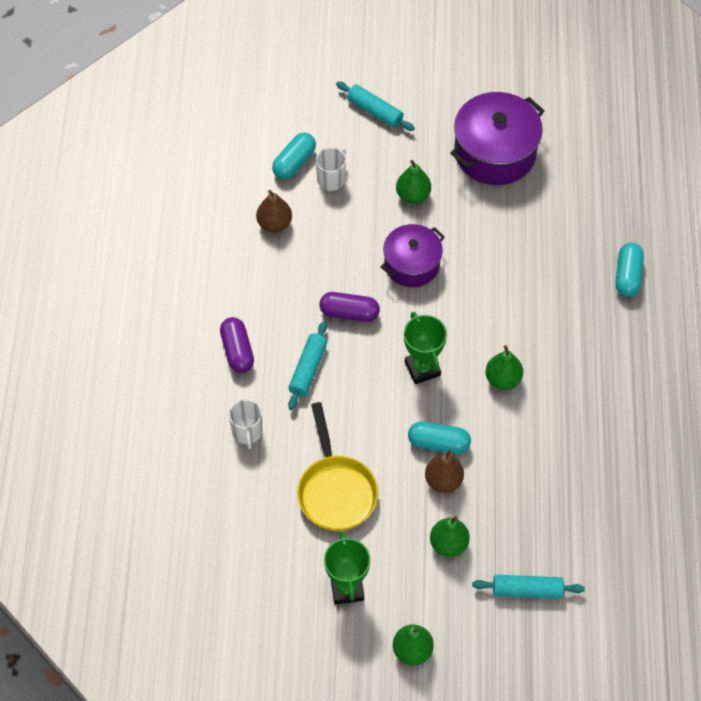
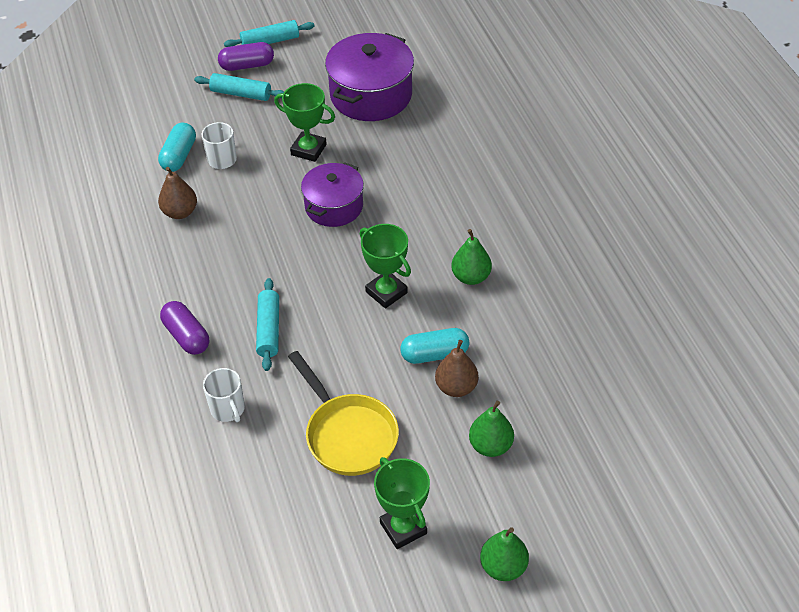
camera: 20 degrees left, 10 degrees down
(349, 313) = (290, 266): purple capsule -> purple capsule (247, 65)
(413, 195) = (308, 150): green pear -> green trophy
(527, 590) = (593, 462): turquoise rolling pin -> turquoise rolling pin (270, 41)
(627, 276) = (544, 156): turquoise capsule -> none

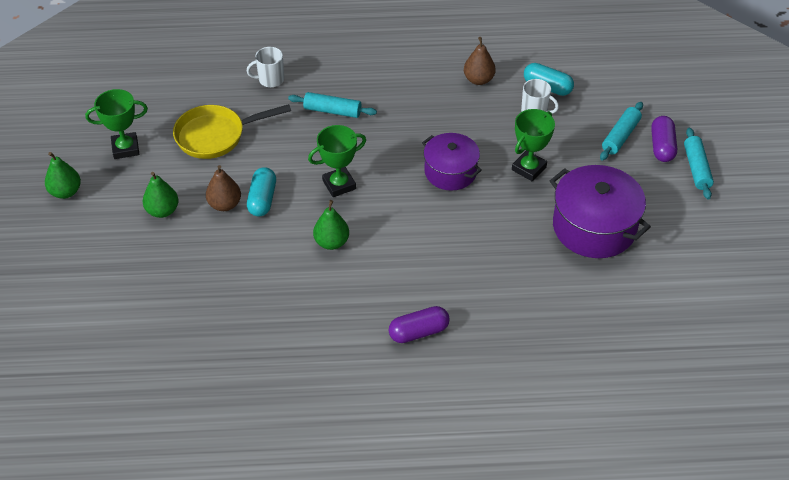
camera: 105 degrees right, 0 degrees up
(186, 336) = (347, 68): purple capsule -> purple capsule (418, 332)

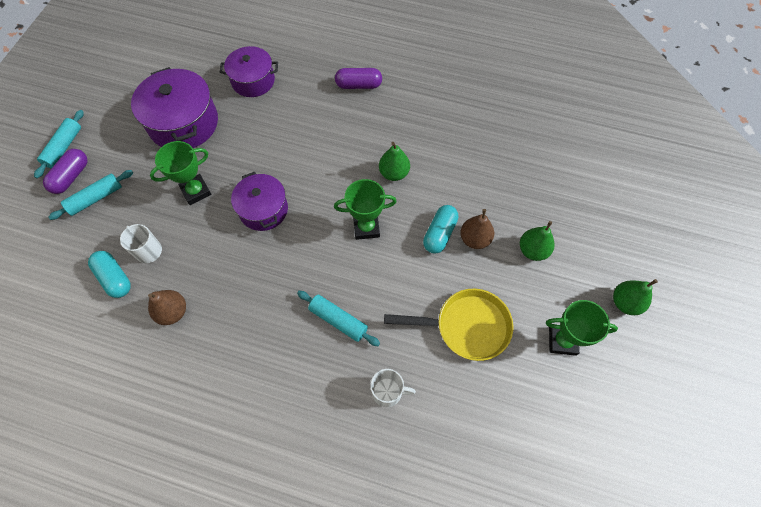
camera: 160 degrees left, 15 degrees up
(552, 298) = (253, 81): none -> purple pot

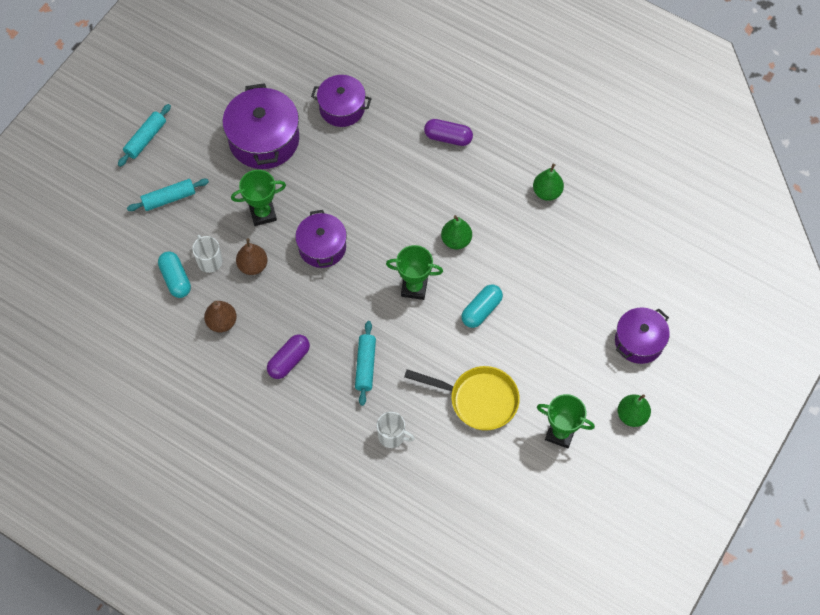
camera: 15 degrees right, 0 degrees up
(71, 177) = (149, 171): purple capsule -> purple capsule (289, 360)
(338, 320) = (365, 365): turquoise rolling pin -> turquoise rolling pin turned 45 degrees clockwise
(474, 239) = (513, 323): brown pear -> brown pear (253, 266)
(533, 250) = (564, 347): green pear -> green pear (547, 192)
(601, 227) = (639, 341): none -> purple pot

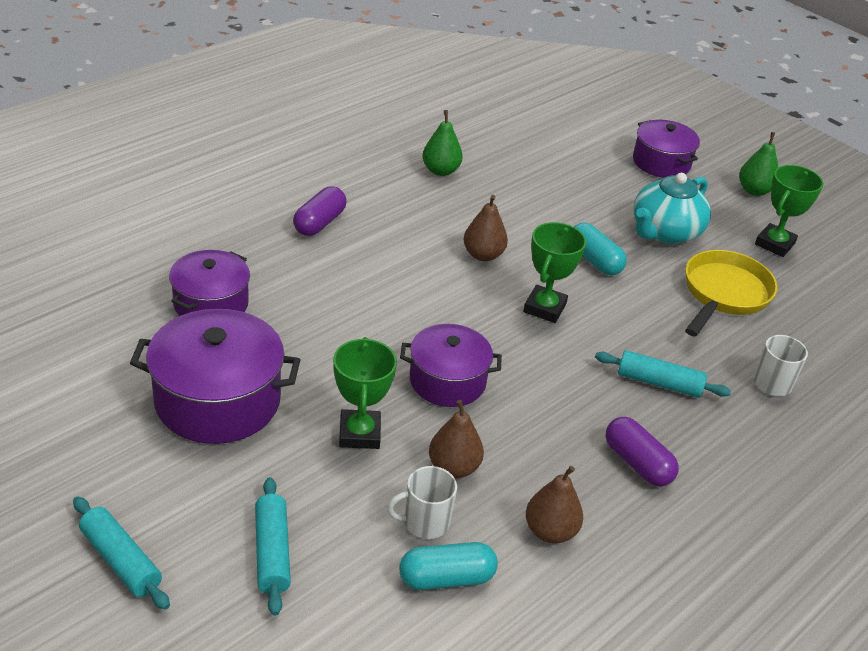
camera: 80 degrees left, 25 degrees down
(456, 240) = (483, 255): green pear -> brown pear
(539, 353) = (664, 232): none -> turquoise teapot

